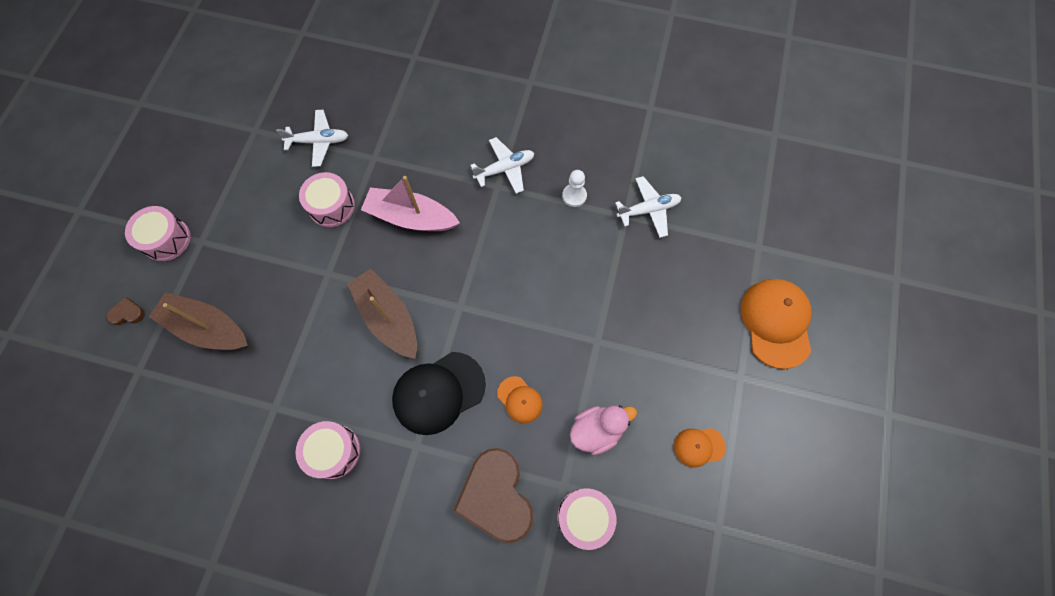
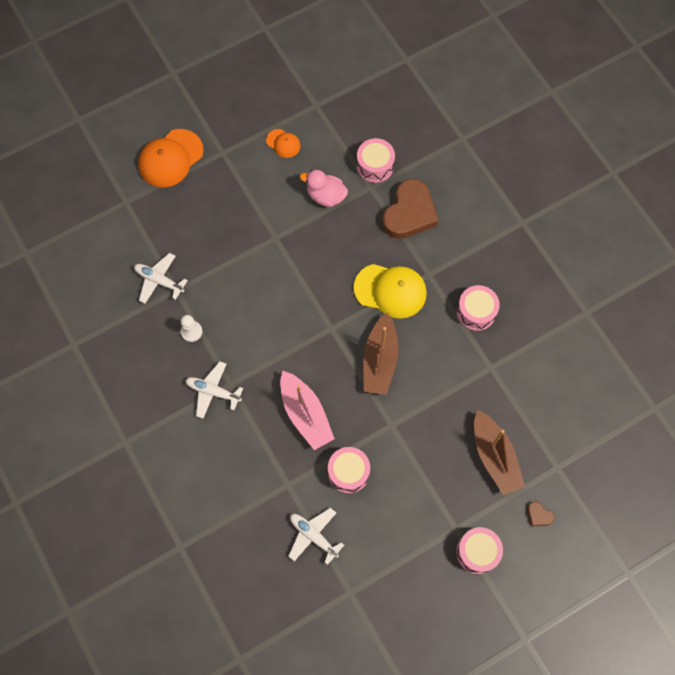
camera: 135 degrees left, 0 degrees up
(438, 392) = (390, 290): black cap -> yellow cap
(520, 400) = (350, 247): orange cap -> none

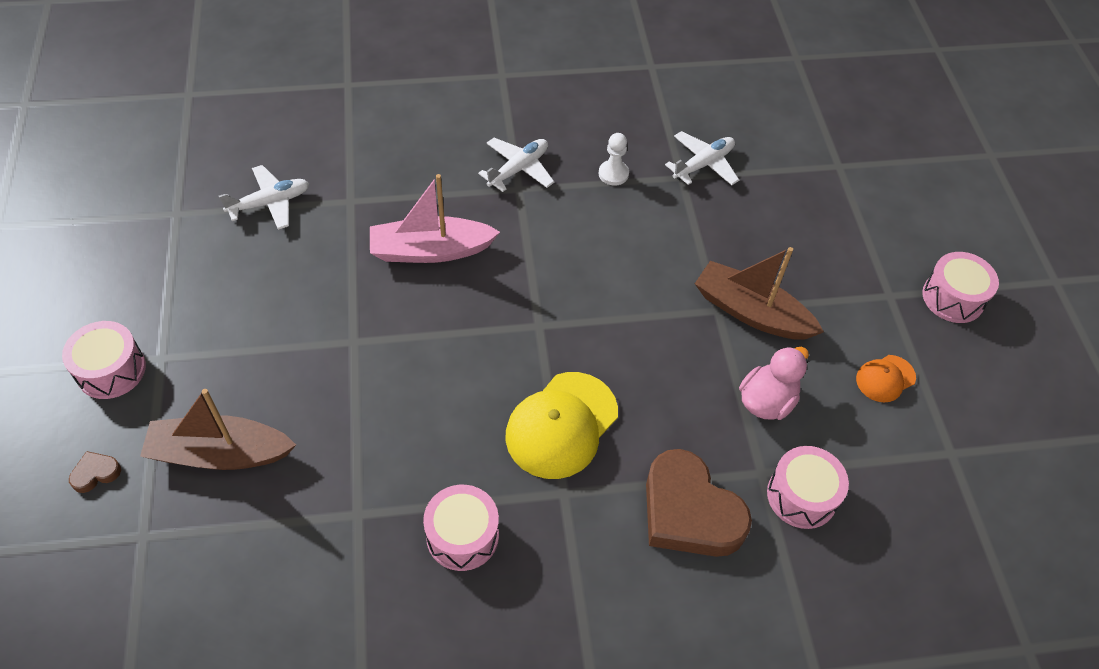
camera: 110 degrees right, 15 degrees down
(170, 158) = (896, 232): orange cap -> none
(348, 472) = (322, 267): pink drum -> pink drum (953, 298)
(380, 360) = (457, 365): brown boat -> brown boat (751, 312)

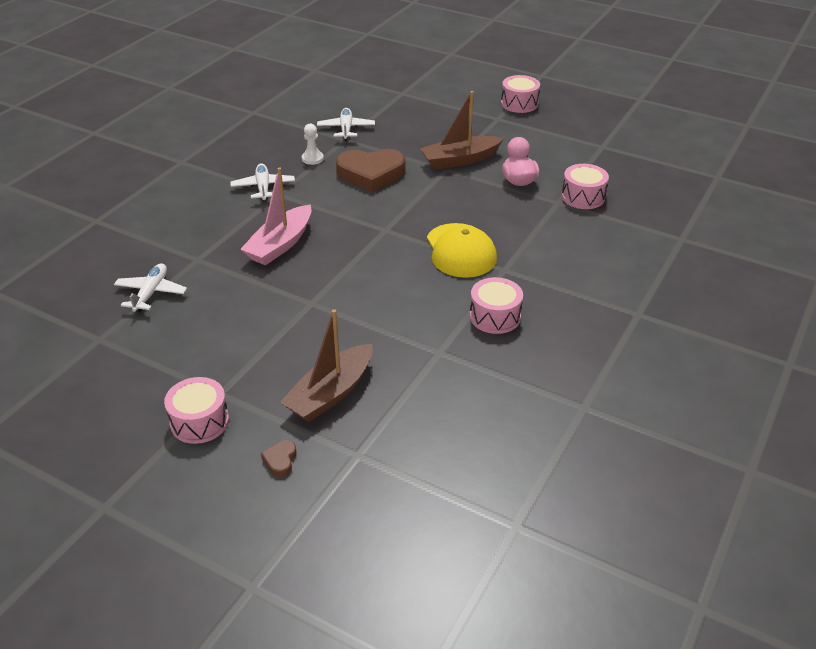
camera: 50 degrees left, 15 degrees down
(689, 511) = (558, 234): brown heart -> brown heart (371, 174)
(885, 378) = (543, 143): orange cap -> none

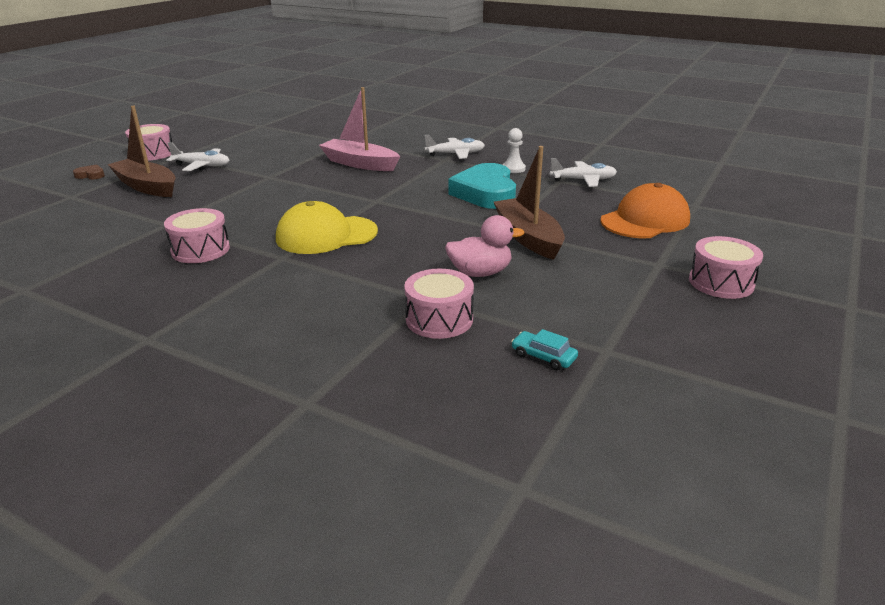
camera: 90 degrees right, 10 degrees down
(151, 293) = (306, 133): white plane -> white plane (202, 166)
(371, 174) = (486, 193): brown heart -> turquoise heart
(428, 114) = (645, 220): none -> orange cap
(614, 164) = (543, 356): none -> turquoise car

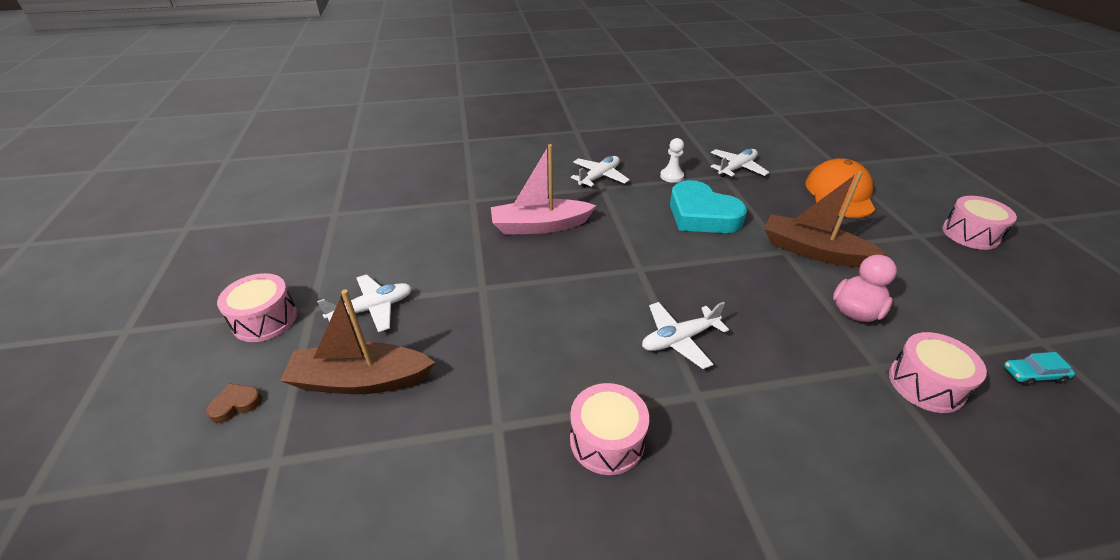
camera: 40 degrees left, 10 degrees up
(326, 235) = (679, 339): yellow cap -> white plane

